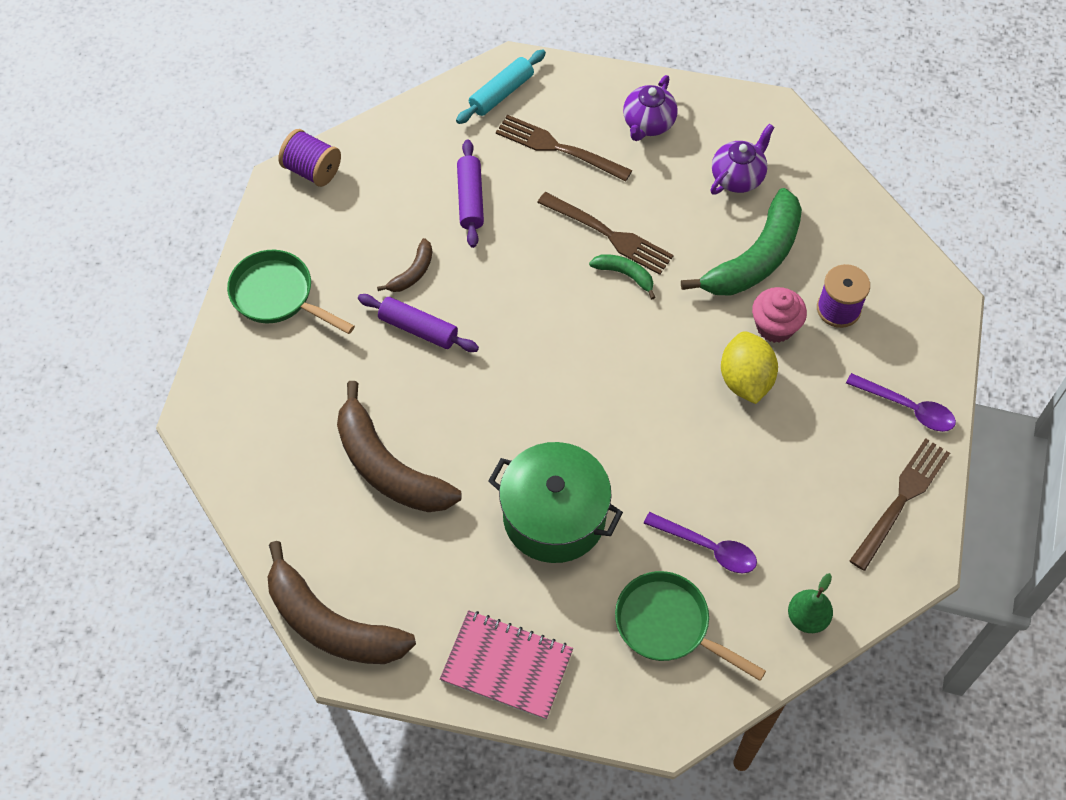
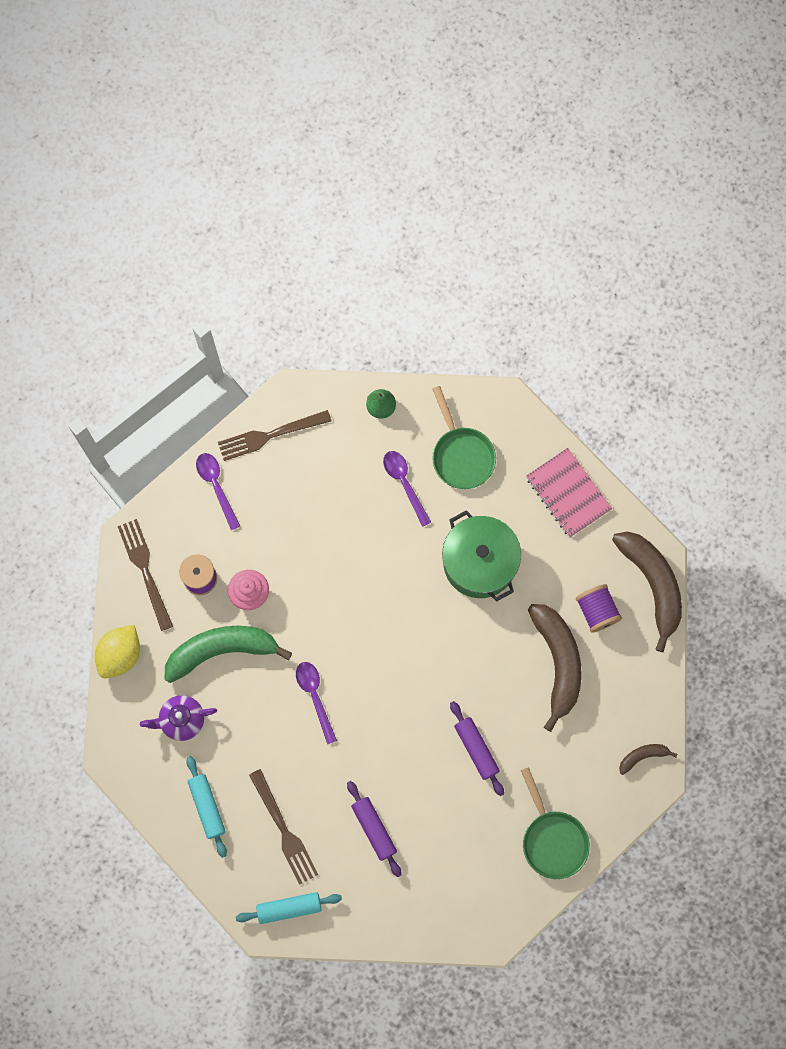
camera: 145 degrees left, 15 degrees up
(312, 170) = (467, 932): purple spool -> purple spool (597, 611)
(412, 273) = (452, 796): brown banana -> brown banana (643, 756)
(470, 199) = (374, 829): purple rolling pin -> purple rolling pin turned 60 degrees counterclockwise
(609, 234) = (302, 735): brown fork -> brown fork (145, 571)
(625, 275) = (315, 697): green banana -> purple spoon
(648, 124) = (207, 807): purple teapot -> turquoise rolling pin
(745, 380) = (298, 571): yellow lemon -> yellow lemon (120, 655)

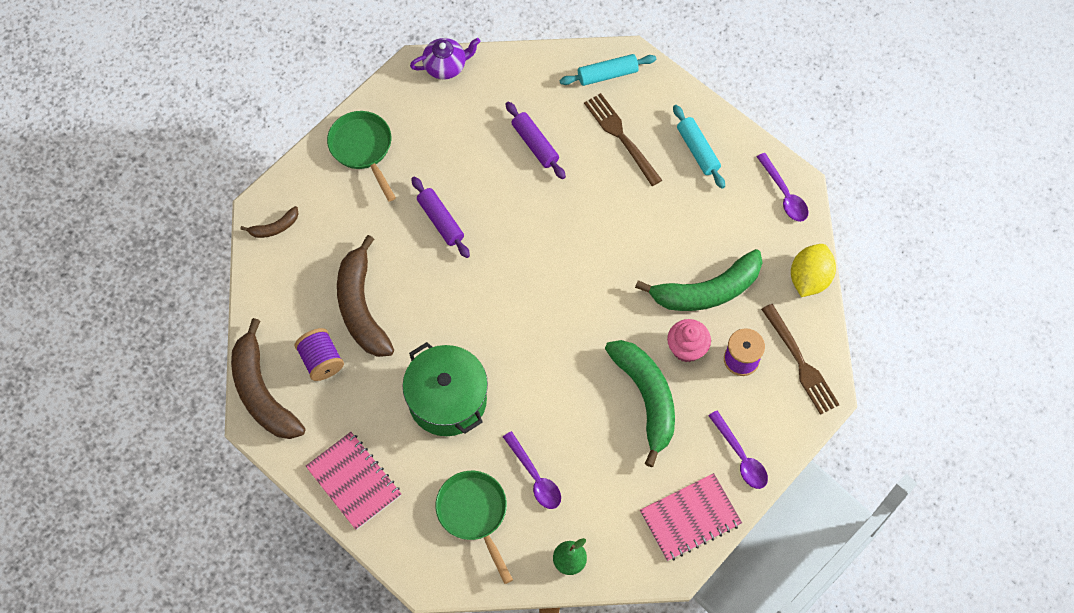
camera: 175 degrees right, 10 degrees down
(181, 720) = (736, 224): purple teapot -> purple teapot (446, 66)
(270, 435) = (690, 518): brown fork -> pink notebook
(294, 548) = (646, 398): none -> green banana
(315, 697) = (606, 255): purple spoon -> purple spoon (784, 194)

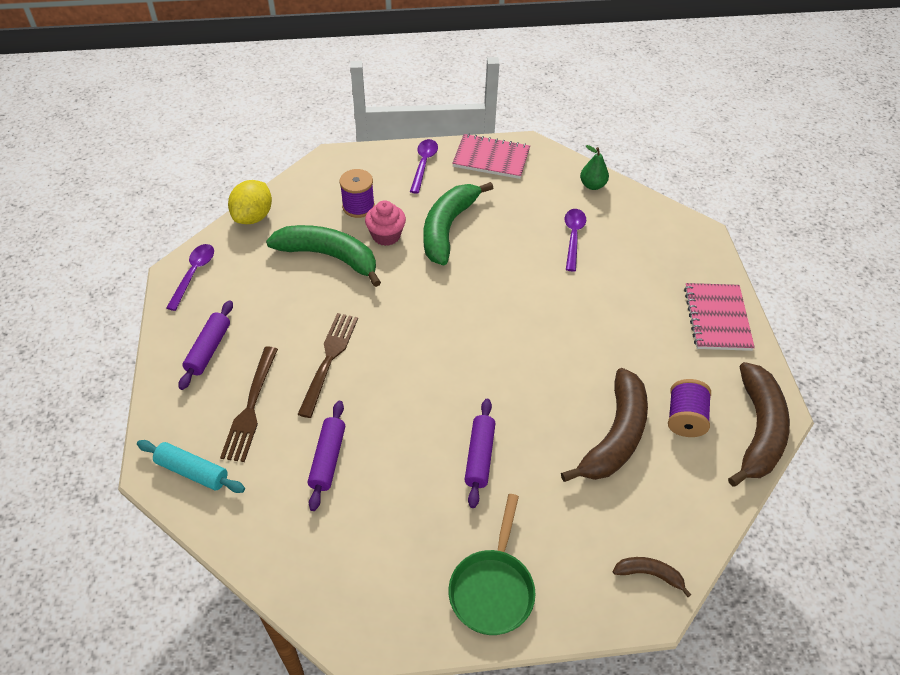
camera: 140 degrees left, 15 degrees down
(446, 66) = (324, 613): purple teapot -> none
(447, 400) = (597, 321): green pot -> none
(474, 514) = (637, 245): green pan -> none
(697, 150) = (208, 349): turquoise rolling pin -> purple rolling pin
(800, 362) = (324, 181): brown fork -> brown fork (329, 360)
(809, 278) = (253, 216): yellow lemon -> yellow lemon turned 45 degrees counterclockwise

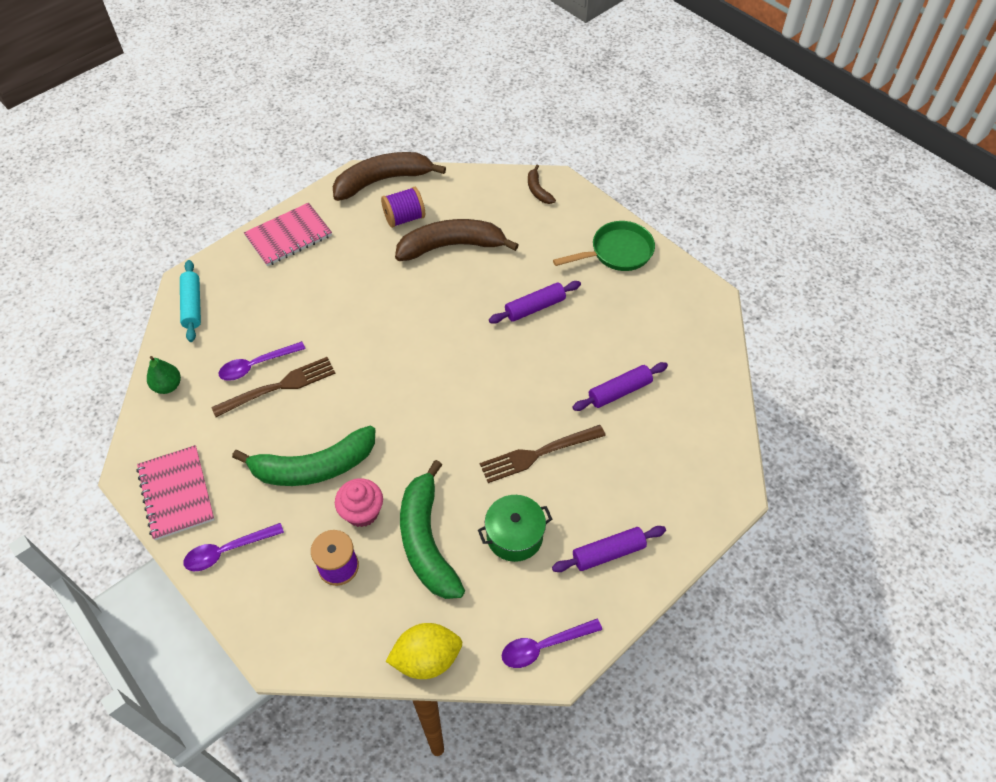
camera: 125 degrees left, 5 degrees up
(192, 471) = (710, 468): turquoise rolling pin -> turquoise rolling pin (192, 305)
(251, 407) = (628, 474): brown fork -> brown fork (279, 387)
(281, 304) = (514, 536): none -> green pot

